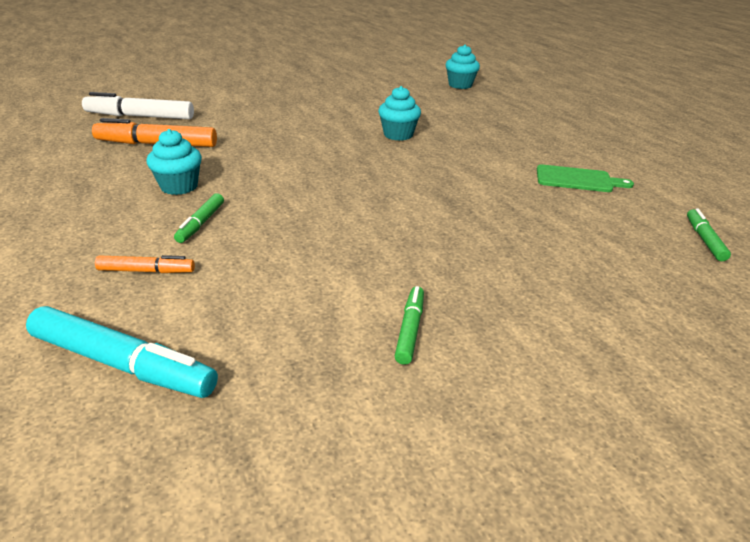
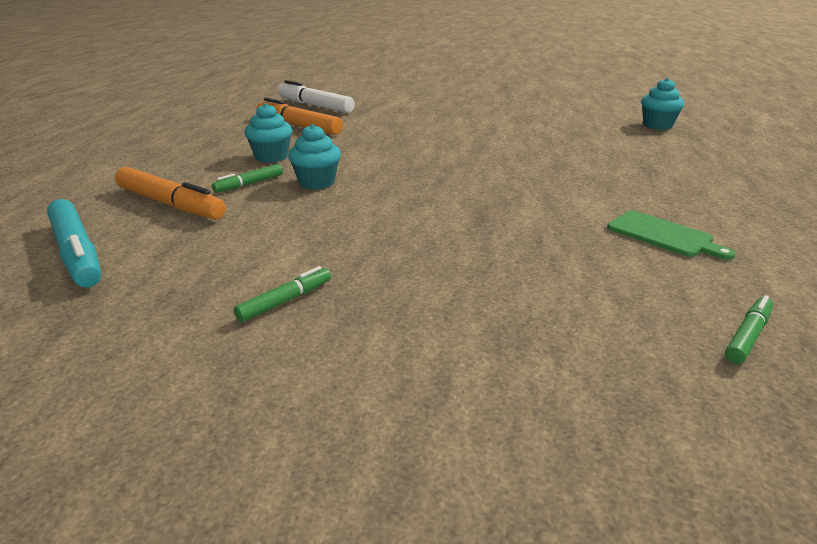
camera: 35 degrees right, 5 degrees down
(146, 271) = (170, 204): orange marker -> orange marker, size x1.84
(398, 135) = (515, 156): turquoise cupcake -> turquoise cupcake (316, 182)

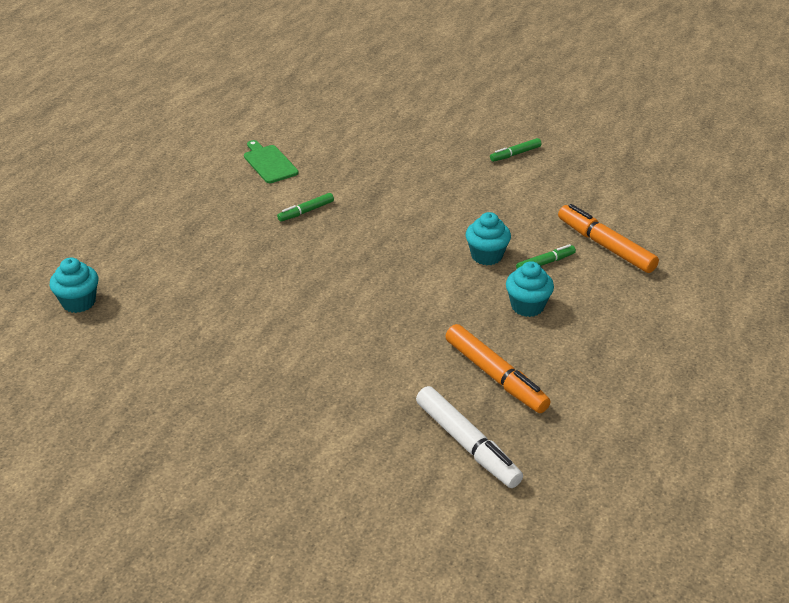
camera: 165 degrees left, 10 degrees up
(77, 253) = (649, 205): turquoise marker -> none
(748, 336) = (303, 107): green marker -> green marker (306, 211)

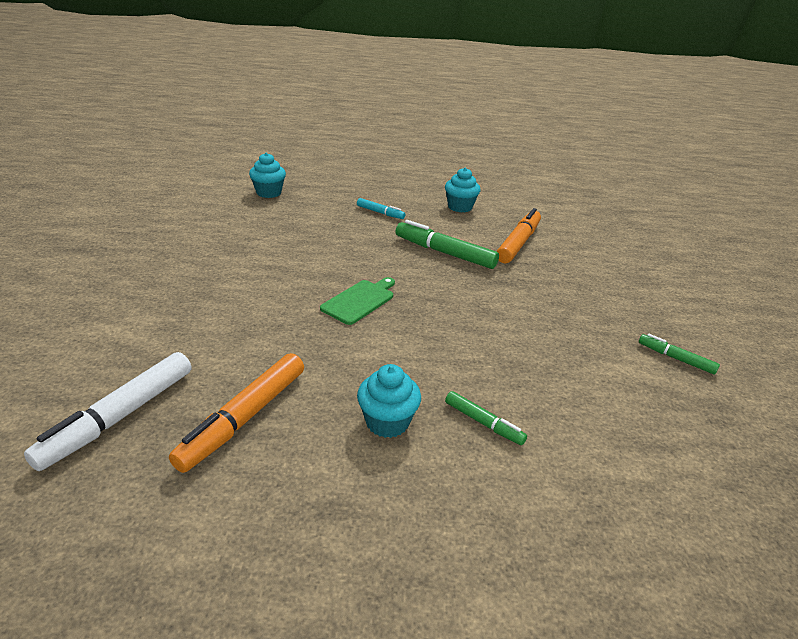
camera: 65 degrees right, 5 degrees down
(193, 229) = (380, 213): none -> turquoise marker
(269, 163) = (496, 225): green cutting board -> green cutting board (360, 300)
(306, 211) = (444, 253): green marker -> green marker, size x1.84
(486, 256) = (461, 371): turquoise cupcake -> turquoise cupcake (460, 207)
(605, 246) = (566, 478): orange marker -> orange marker (518, 243)

